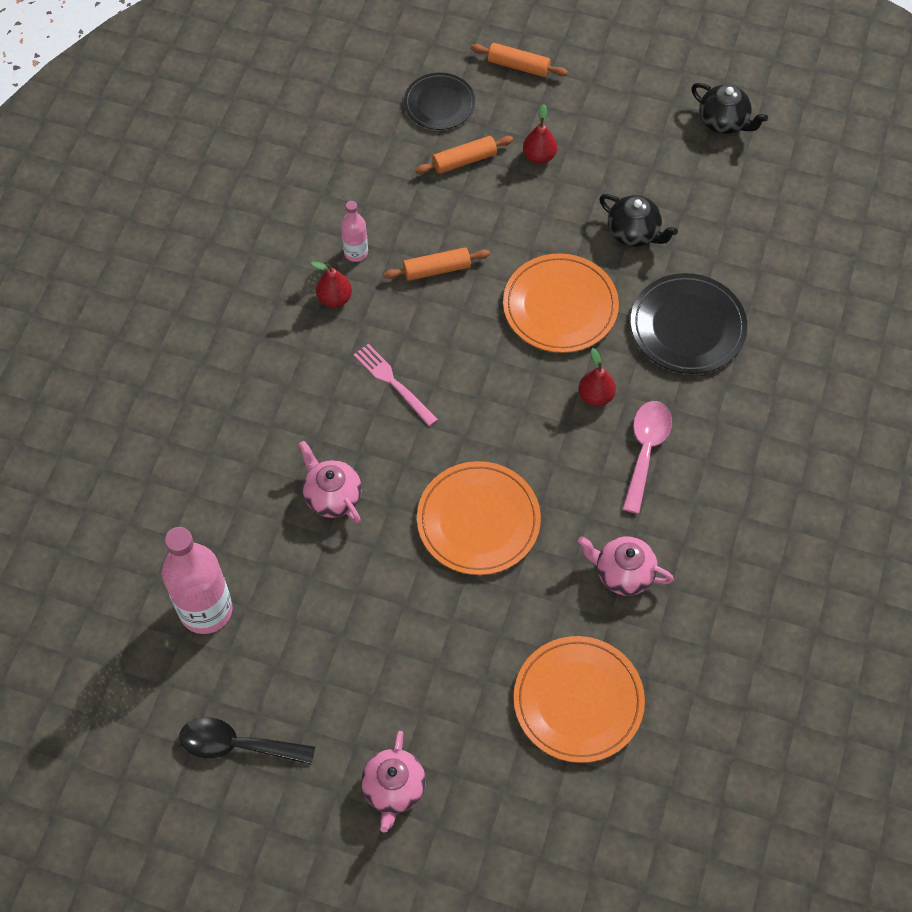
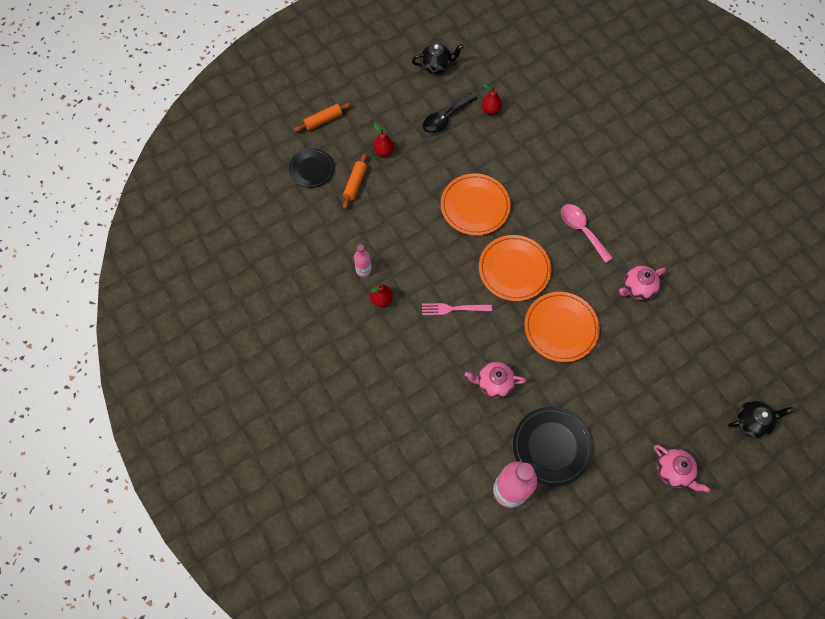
camera: 50 degrees left, 5 degrees up
(237, 745) = (596, 529): black spoon -> black spoon (446, 118)
(436, 269) = (406, 242): orange rolling pin -> none
(578, 701) = (687, 356): orange plate -> orange plate (514, 269)
(595, 396) = (536, 228): red pear -> red pear (490, 110)
(634, 233) = (462, 146): black teapot -> black teapot (751, 422)
(687, 327) = (532, 164): black plate -> black plate (551, 446)

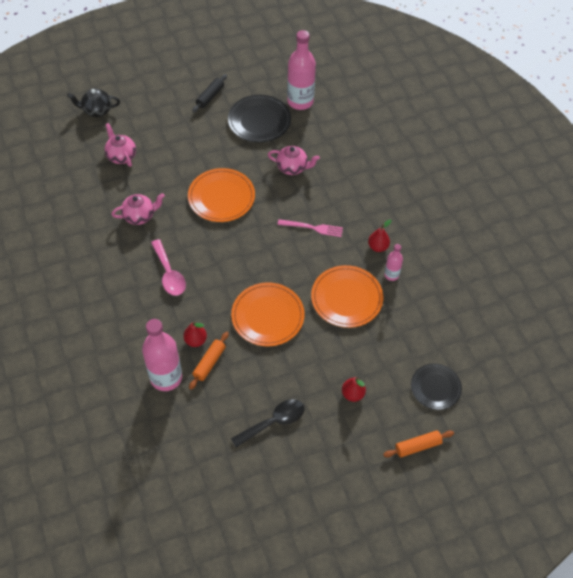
camera: 170 degrees left, 10 degrees down
(355, 183) = (389, 362): orange rolling pin -> orange rolling pin (209, 363)
(436, 65) = (268, 497): black teapot -> none
(490, 110) = (219, 423): red pear -> red pear (195, 340)
(514, 269) = (247, 251): orange plate -> orange plate (346, 298)
(547, 137) = (166, 377): none -> pink bottle
(624, 474) = (210, 96): none -> black rolling pin
(673, 471) = (172, 92): pink teapot -> pink teapot (121, 156)

